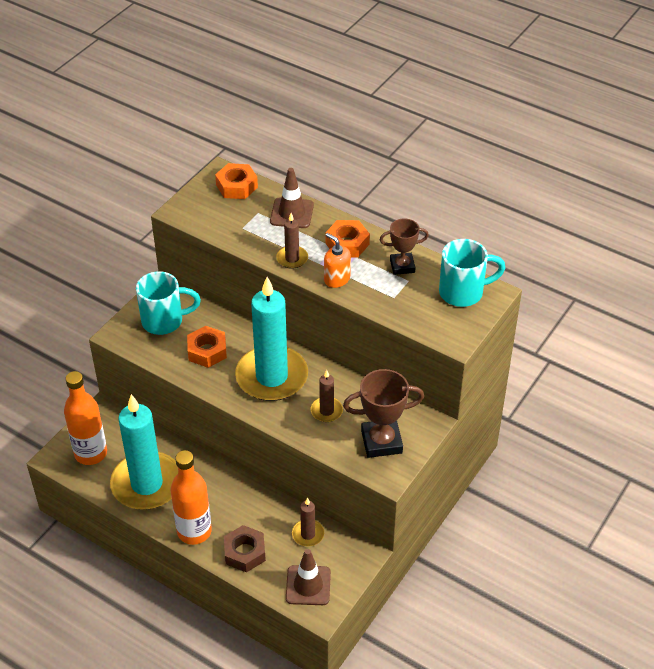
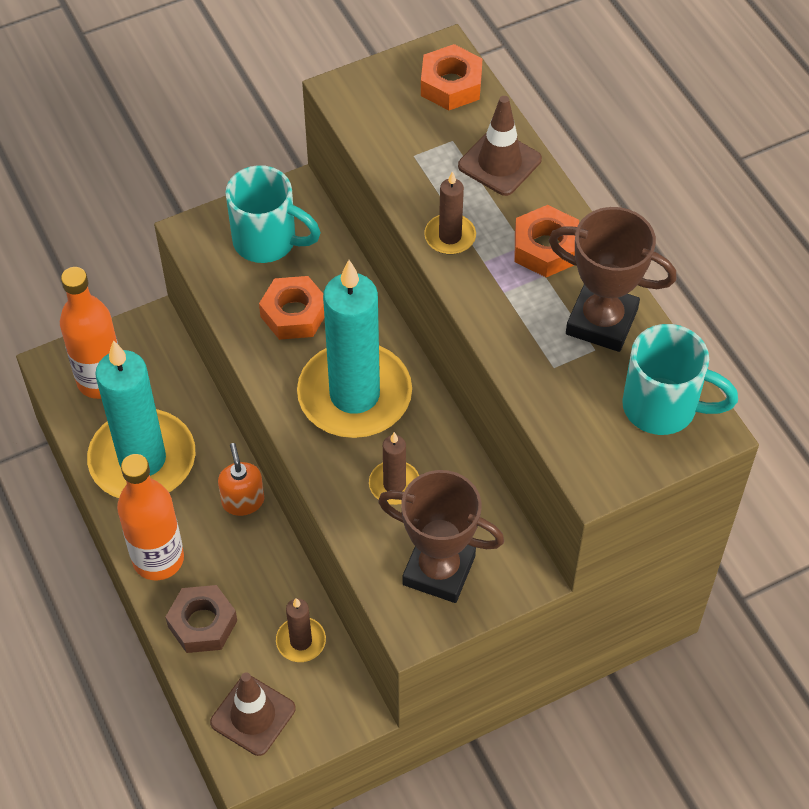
camera: 30 degrees right, 10 degrees up
(336, 279) = (491, 298): orange soap dispenser -> orange soap dispenser (243, 501)
(402, 266) = (601, 321): brown trophy -> brown trophy, size x1.58

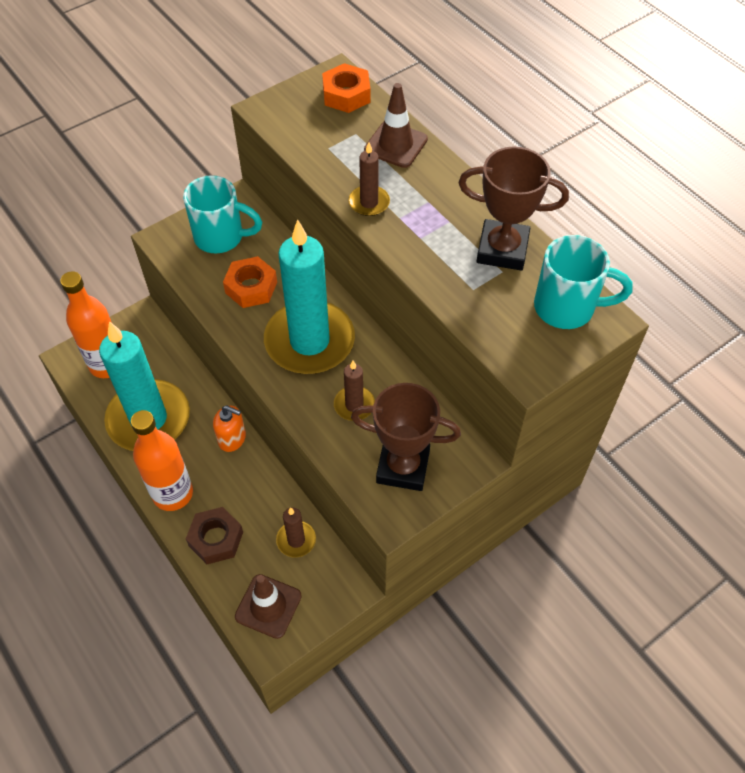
camera: 10 degrees left, 0 degrees up
(243, 501) = (232, 438): orange soap dispenser -> orange soap dispenser turned 135 degrees clockwise
(546, 248) = (446, 201): orange nut -> none

